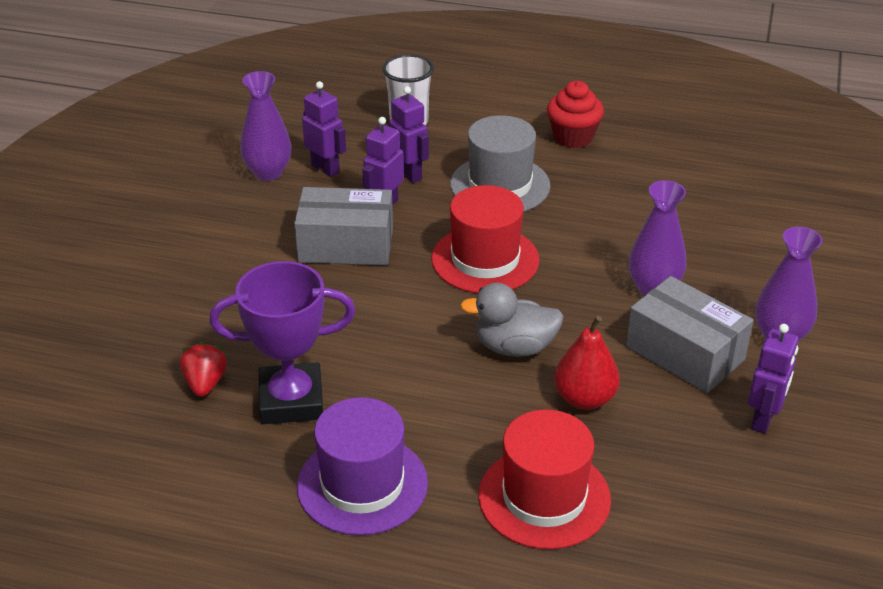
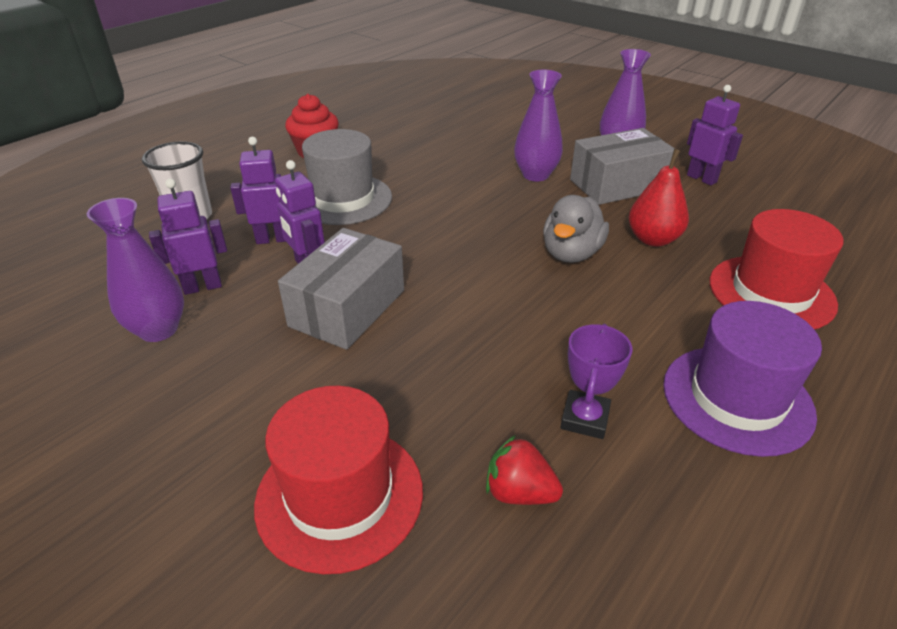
camera: 65 degrees left, 0 degrees up
(291, 400) = (584, 418): purple trophy -> purple trophy, size x0.57
(485, 259) = (441, 235): red hat -> red hat (339, 496)

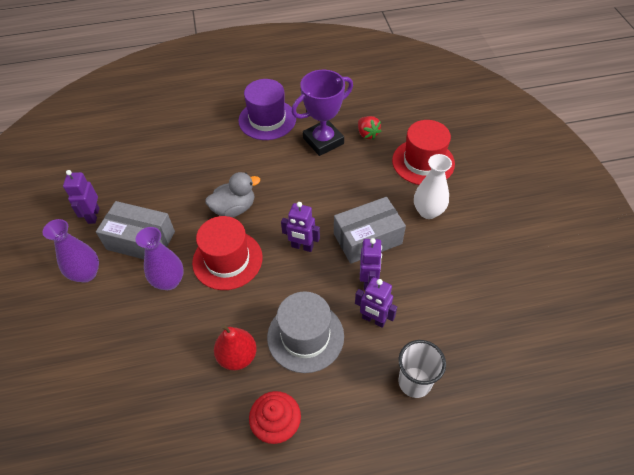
camera: 140 degrees left, 15 degrees up
(158, 329) = (464, 278): purple vase -> none
(202, 287) = (432, 299): purple robot -> purple robot (302, 246)
(269, 396) = (428, 211): none -> white vase
(584, 418) = (323, 141): purple trophy -> purple trophy, size x1.76
(653, 239) = (187, 193): red pear -> red pear (237, 356)
(771, 292) = (189, 141): red hat -> red hat (227, 260)

